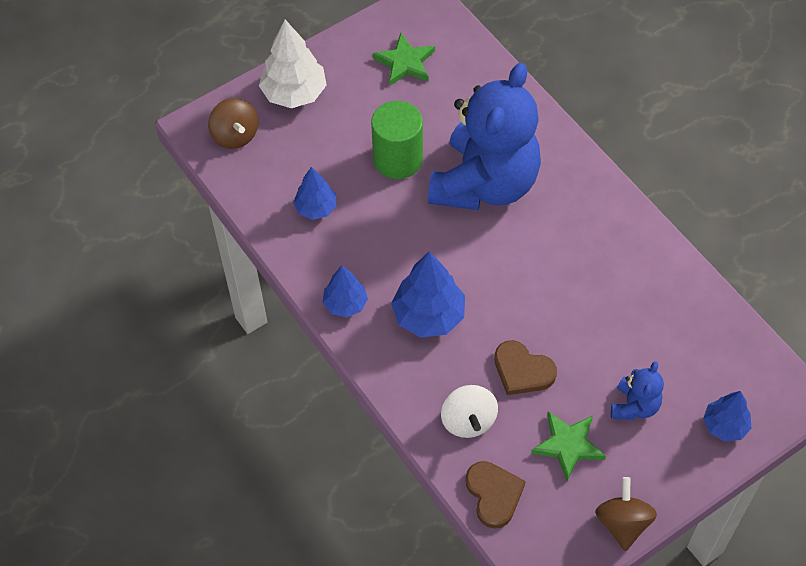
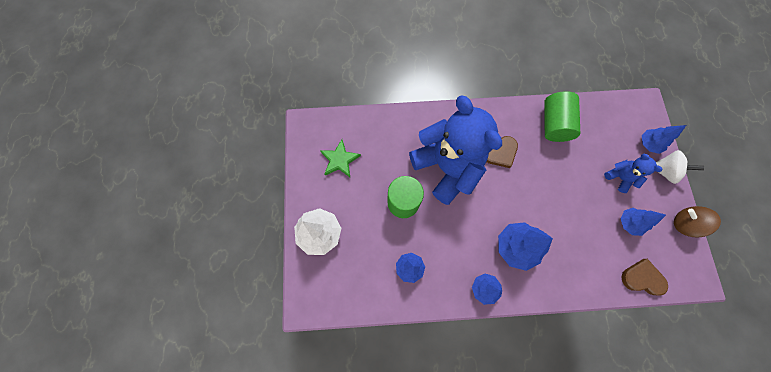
camera: 60 degrees left, 15 degrees up
(235, 135) = (328, 286): brown spinning top -> none
(468, 421) = (592, 265): white spinning top -> white spinning top (664, 171)
(522, 370) = (574, 218): brown heart -> brown heart (500, 153)
(568, 445) = (628, 223): green star -> blue tree
(657, 284) = (554, 124): none -> green cylinder

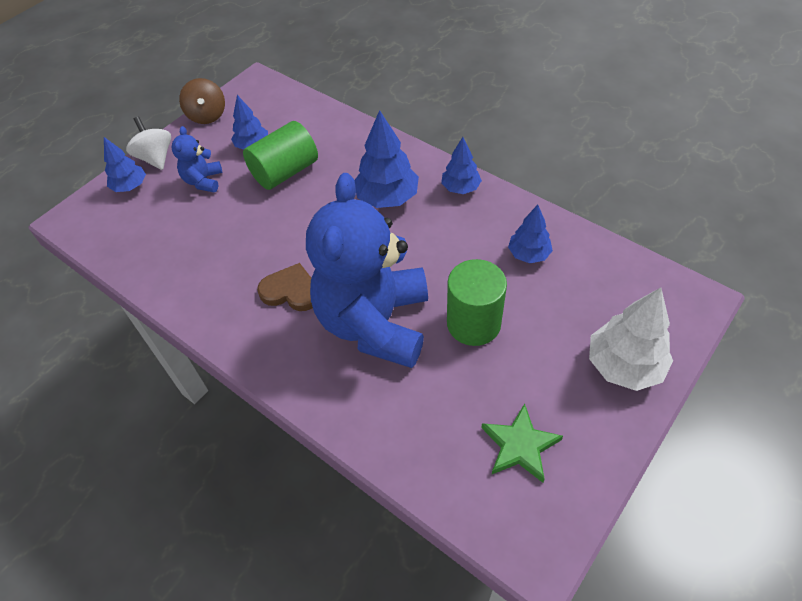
camera: 135 degrees left, 20 degrees down
(554, 124) = (188, 274): green cylinder -> green cylinder (285, 172)
(642, 278) = (301, 108): brown heart -> none

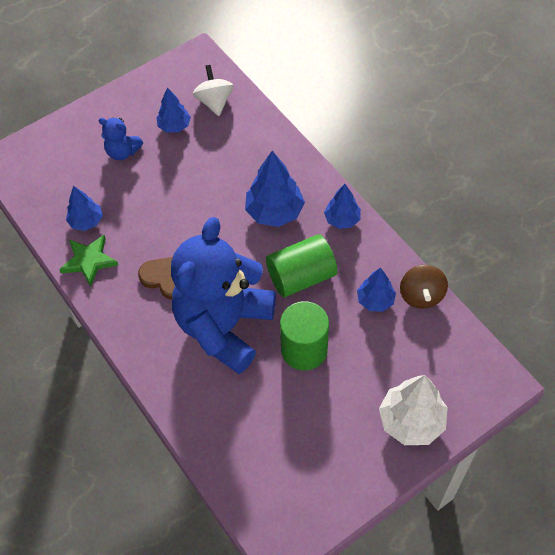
camera: 15 degrees right, 5 degrees up
(130, 186) = (60, 141): blue tree -> blue tree (86, 221)
(156, 158) = (88, 116): white spinning top -> white spinning top (214, 102)
(203, 181) = (122, 152): blue teddy bear -> blue teddy bear turned 90 degrees counterclockwise
(207, 115) = (143, 83): brown spinning top -> brown spinning top (421, 295)
(285, 172) = (195, 161): green cylinder -> green cylinder (301, 277)
(520, 445) = (300, 460): green star -> green star (89, 261)

